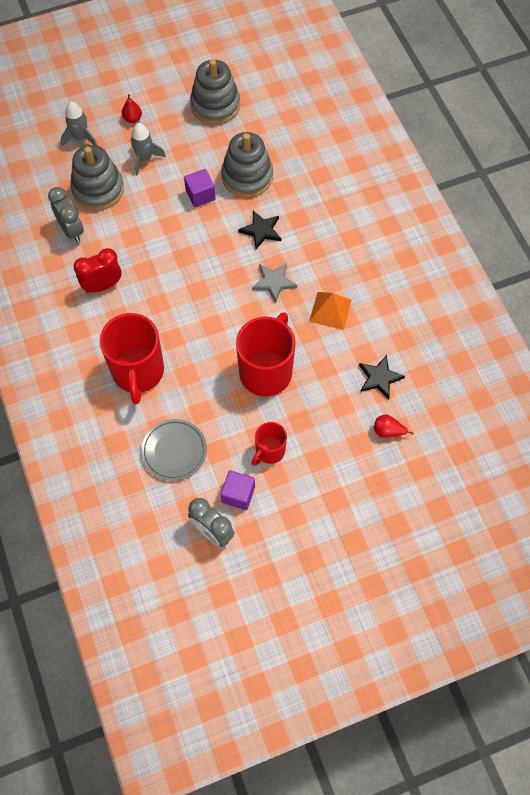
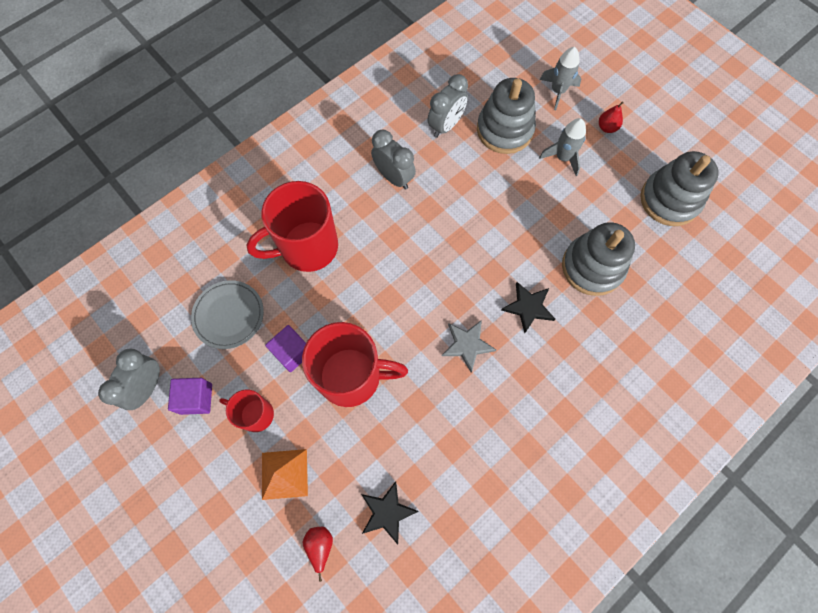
camera: 70 degrees right, 5 degrees up
(102, 286) = (394, 177): red clock -> grey clock
(200, 195) = (544, 228): purple cube -> purple cube (292, 352)
(330, 310) = (455, 422): orange pyramid -> orange pyramid (284, 474)

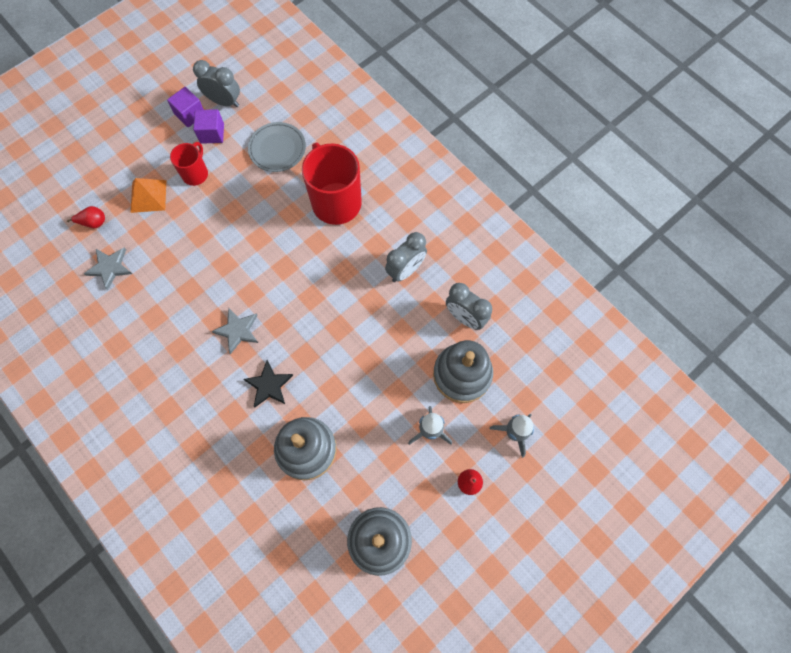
camera: 90 degrees right, 0 degrees up
(292, 352) = (243, 196): purple cube -> purple cube (190, 114)
(352, 376) = (218, 240): red mug -> none
(387, 512) = (110, 267): black star -> grey star

